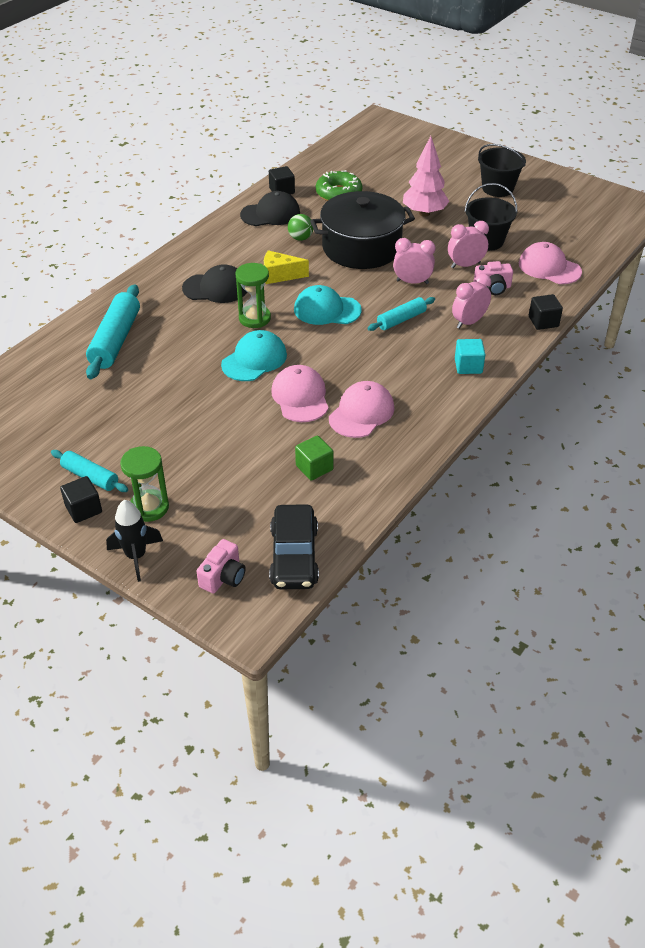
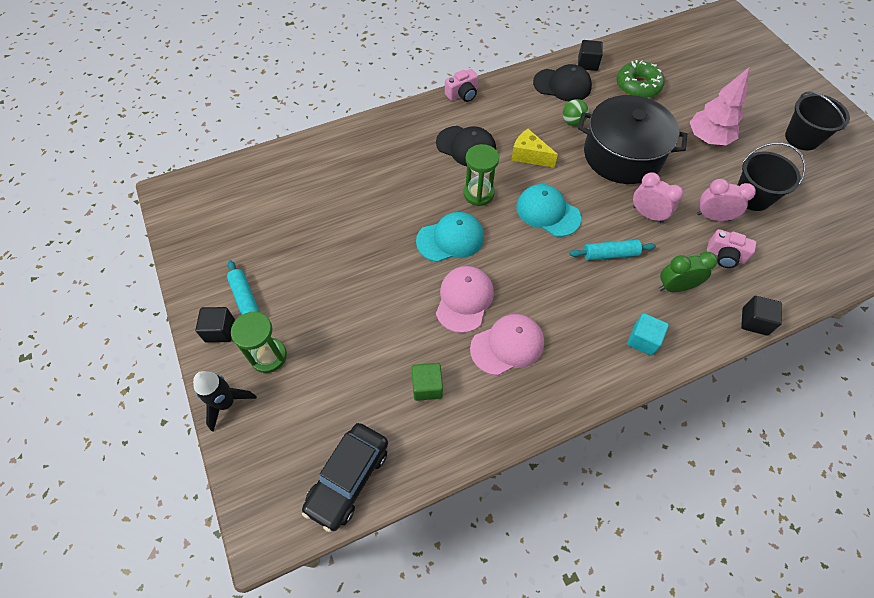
camera: 30 degrees right, 15 degrees up
(115, 340) = (352, 167): turquoise rolling pin -> none
(223, 576) = (277, 466): pink camera -> pink camera (462, 94)
(469, 322) = (675, 287): pink clock -> green clock
(549, 267) = (801, 257): pink cap -> none

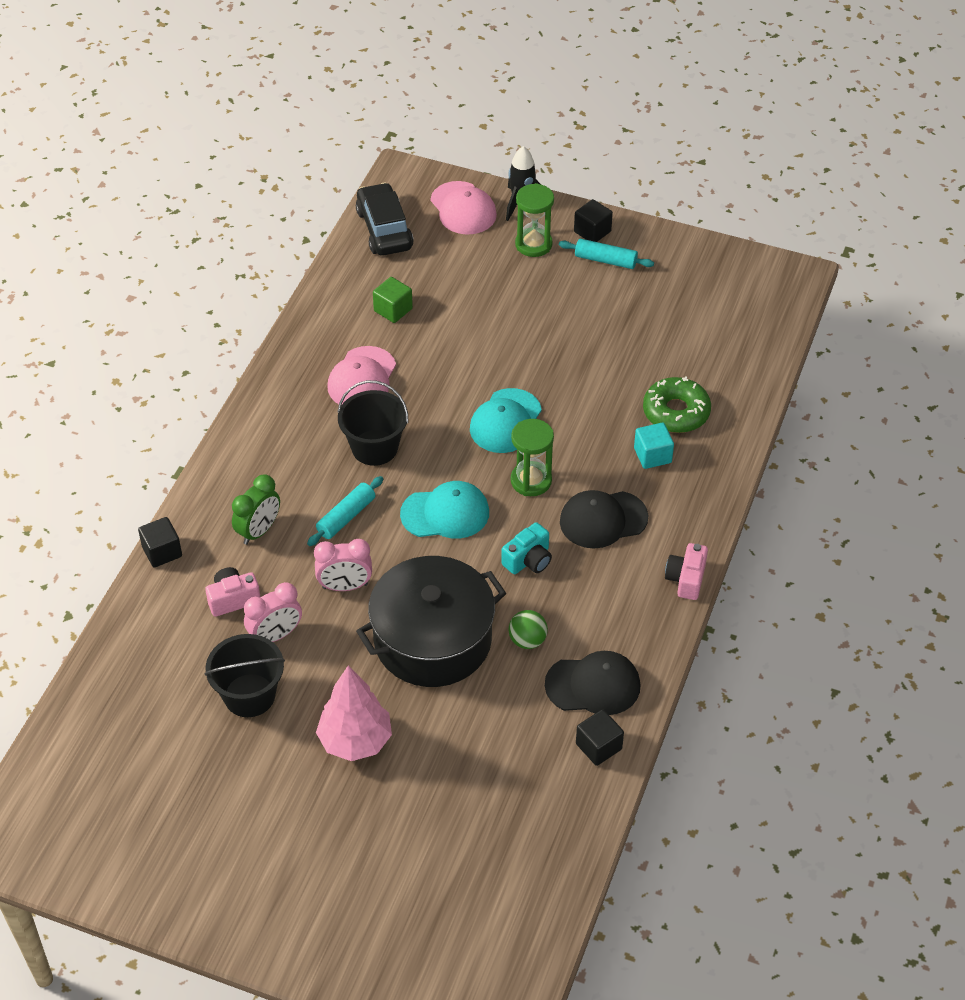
camera: 135 degrees right, 10 degrees down
(464, 299) = (435, 384): pink cap -> pink cap (463, 208)
(529, 156) = (528, 560): yellow cheese -> turquoise camera
(562, 85) = (593, 685): black cap -> black cap turned 150 degrees counterclockwise
(638, 86) = (504, 760): green donut -> green donut (676, 412)
(643, 340) = (252, 463): turquoise cube -> turquoise cube (652, 455)
(802, 138) = (242, 836): black bucket -> black bucket (374, 448)

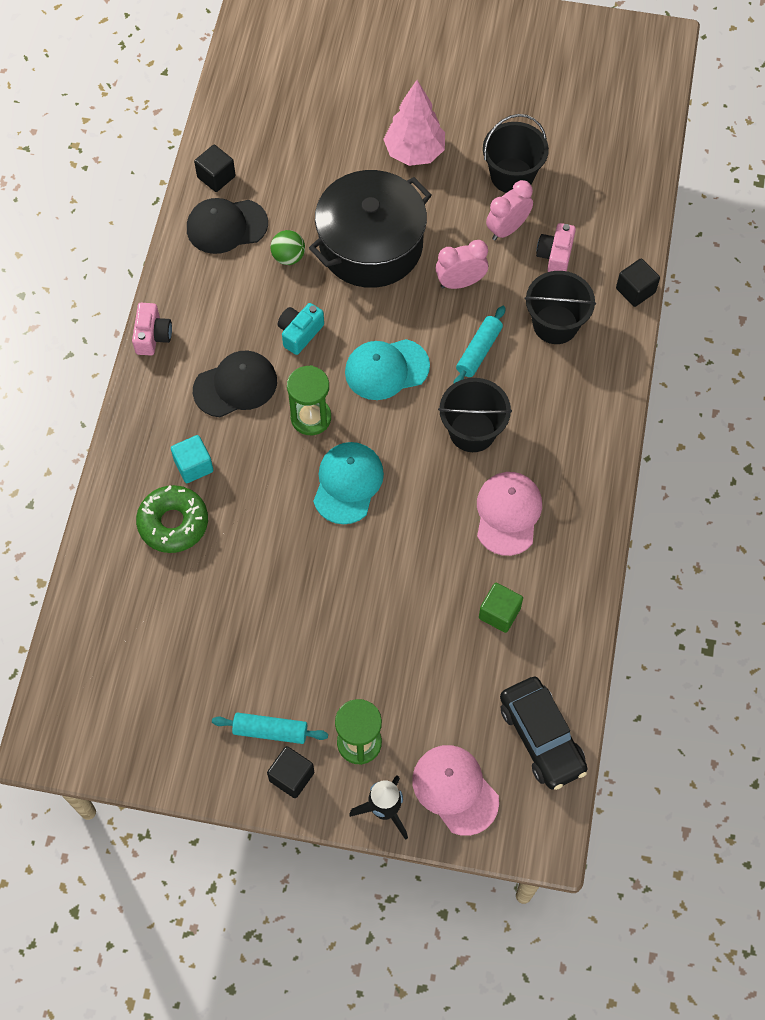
camera: 170 degrees right, 15 degrees up
(233, 599) = (555, 256): pink camera -> pink camera turned 135 degrees clockwise
(259, 531) = (555, 324): green clock -> black bucket

